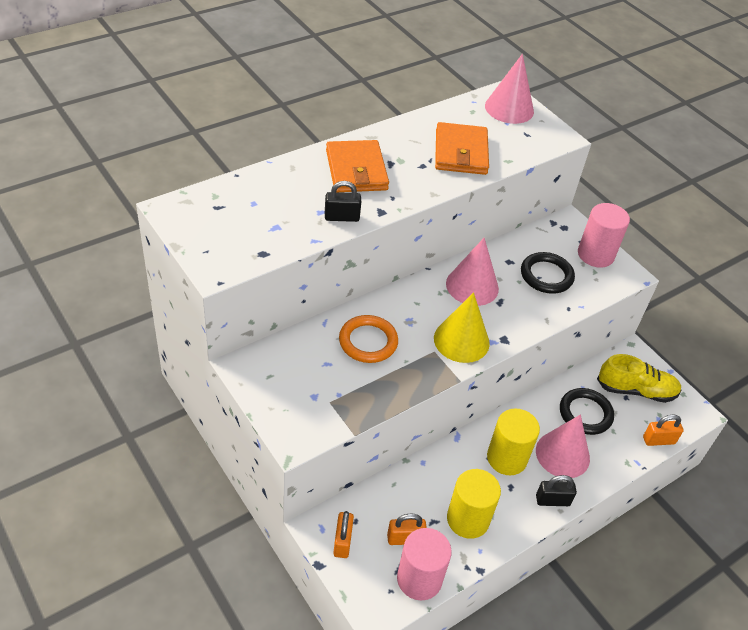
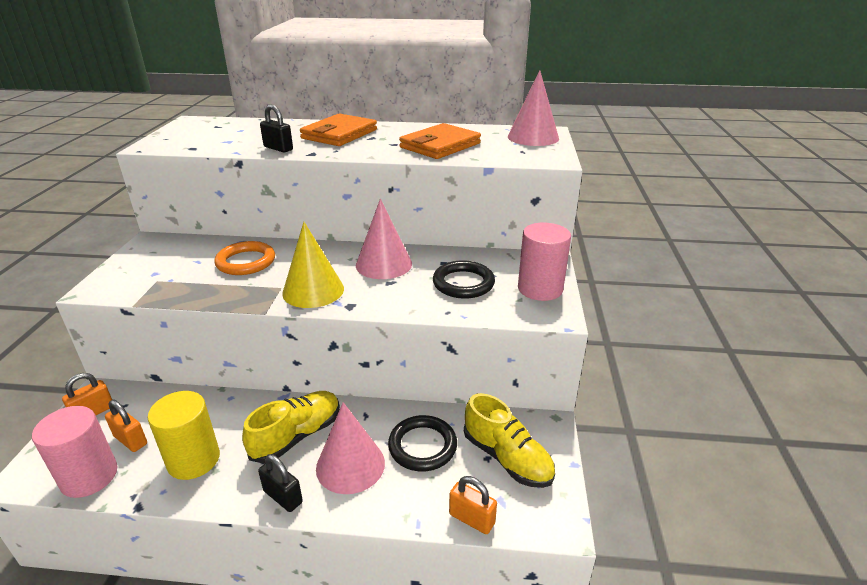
camera: 45 degrees right, 15 degrees down
(506, 458) = (297, 436): yellow cylinder -> yellow shoe

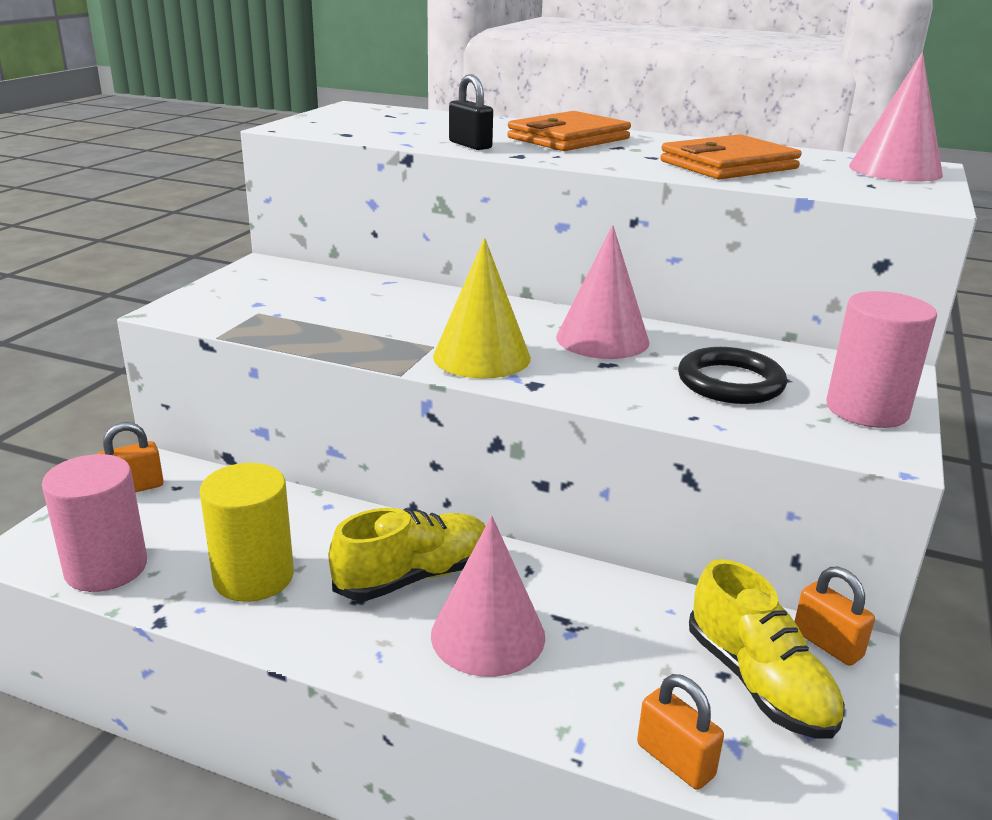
camera: 15 degrees right, 5 degrees down
(130, 440) = (173, 533): orange padlock -> orange padlock (827, 644)
(246, 262) = (390, 307): orange ring -> none
(283, 497) = (372, 656): black padlock -> none
(422, 446) = (613, 633): black ring -> none

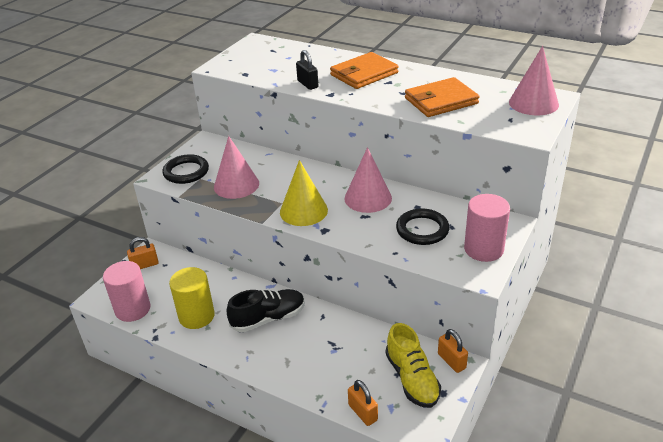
camera: 10 degrees right, 10 degrees up
(228, 303) = (186, 172): none -> black ring
(414, 577) = (268, 318): yellow shoe -> black shoe
(488, 635) = (296, 350): pink cone -> pink cone (236, 185)

